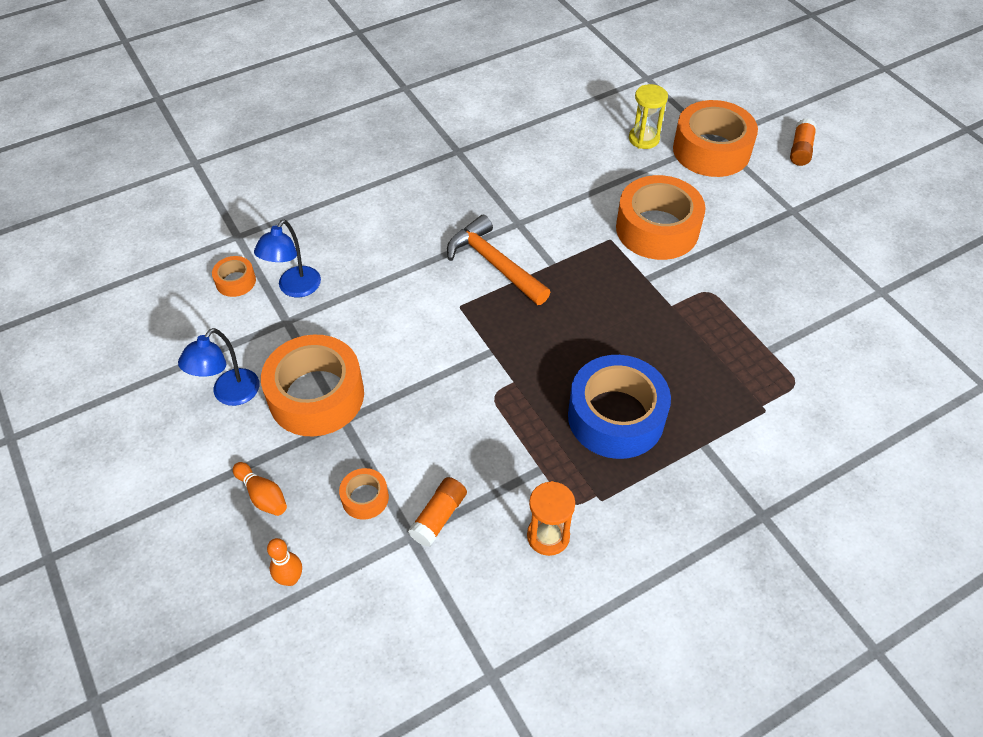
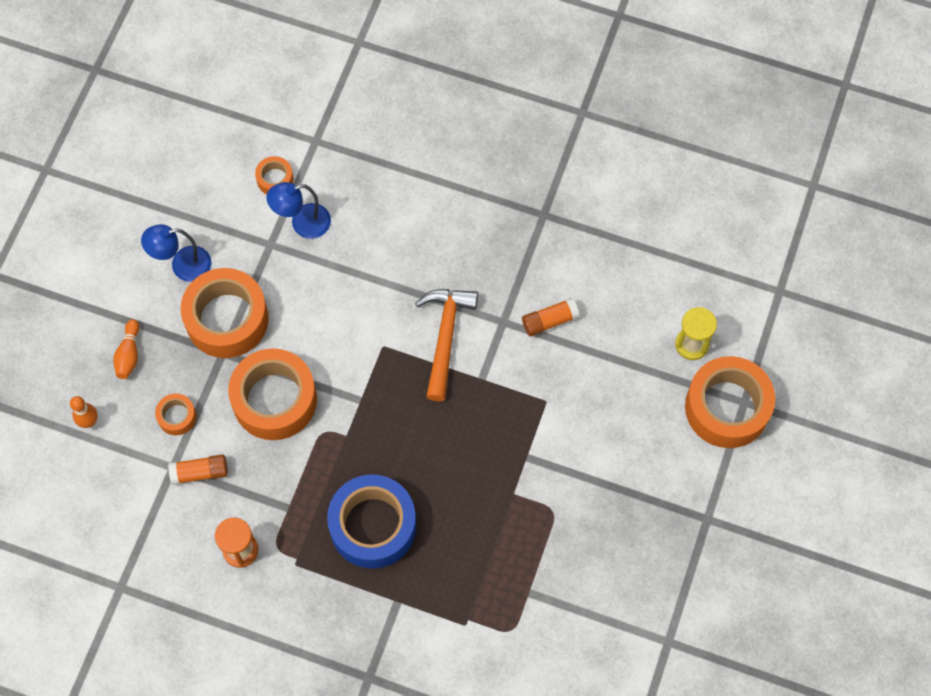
camera: 50 degrees right, 15 degrees up
(657, 229) = (589, 428): orange tape -> orange tape (274, 400)
(800, 150) = (795, 479): orange glue stick -> orange glue stick (549, 321)

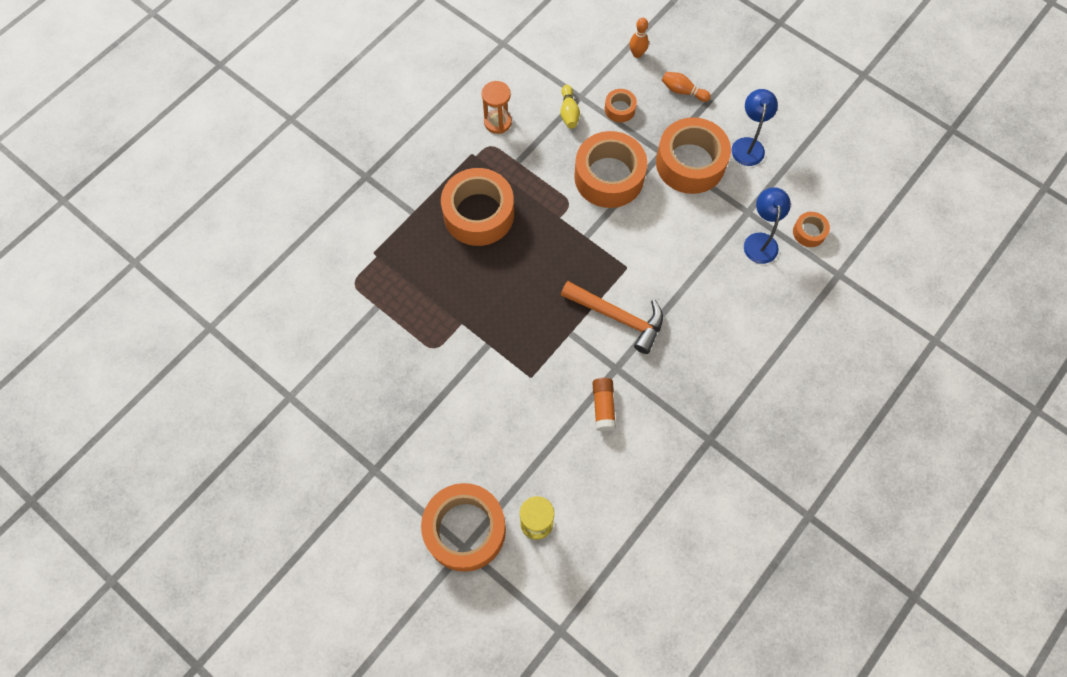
camera: 110 degrees right, 0 degrees up
(200, 472) = (569, 112): orange glue stick -> yellow bowling pin
(373, 526) = (478, 214): blue tape -> orange tape

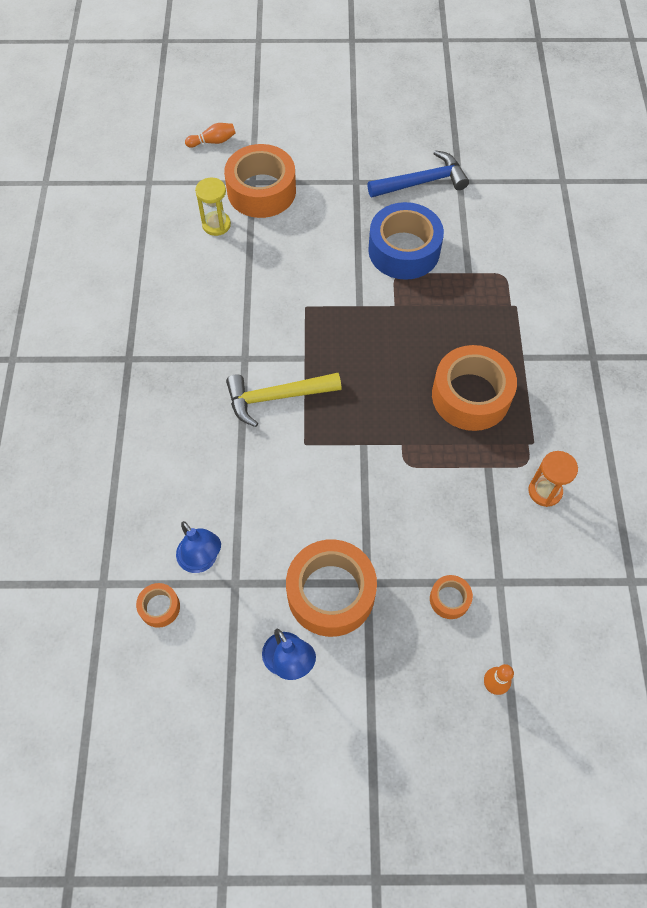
camera: 140 degrees right, 5 degrees down
(320, 422) = (422, 182): none -> blue hammer
(405, 366) = (404, 250): none -> blue tape
(569, 112) = (493, 555): yellow bowling pin -> none
(603, 407) = (231, 324): orange glue stick -> none
(609, 177) = (394, 516): orange tape -> none
(618, 317) = (276, 397): orange hammer -> yellow hammer
(683, 91) = (406, 675): orange bowling pin -> orange bowling pin (213, 141)

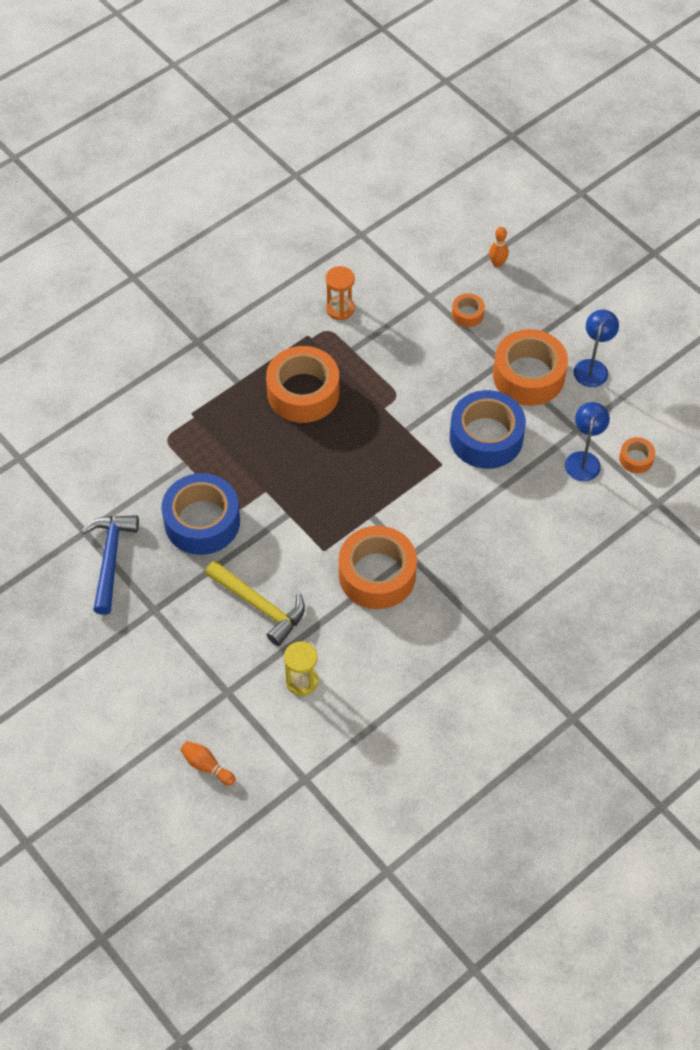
camera: 130 degrees left, 5 degrees down
(261, 191) = (231, 676): orange tape -> orange tape (377, 575)
(276, 397) = (422, 509): yellow hammer -> yellow hammer (260, 606)
(298, 500) = (486, 437): none -> blue tape
(422, 182) = (110, 559): blue hammer -> blue hammer turned 60 degrees clockwise

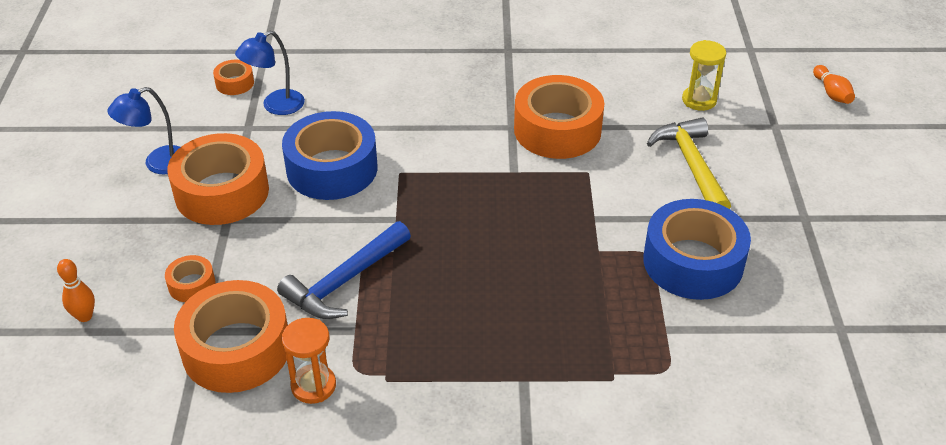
camera: 140 degrees left, 15 degrees down
(110, 559) = (825, 286): blue hammer -> blue hammer (344, 281)
(303, 392) = (460, 319): orange tape -> orange tape (236, 349)

